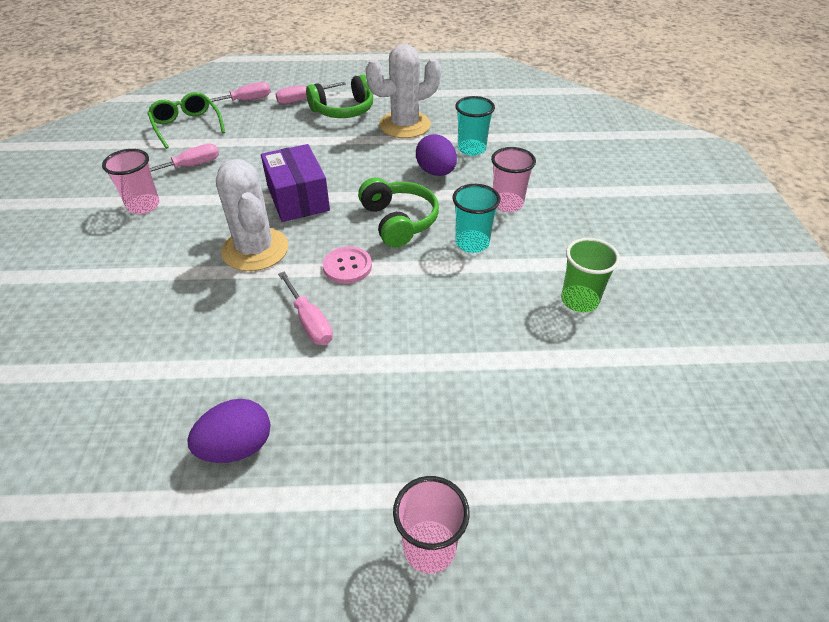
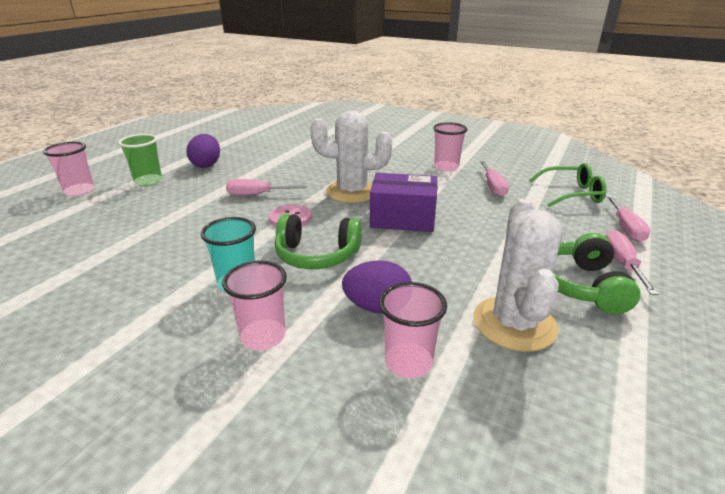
camera: 120 degrees right, 15 degrees down
(471, 149) = (408, 363): turquoise cup -> pink cup
(579, 300) = (86, 312): green cup -> green cup (148, 181)

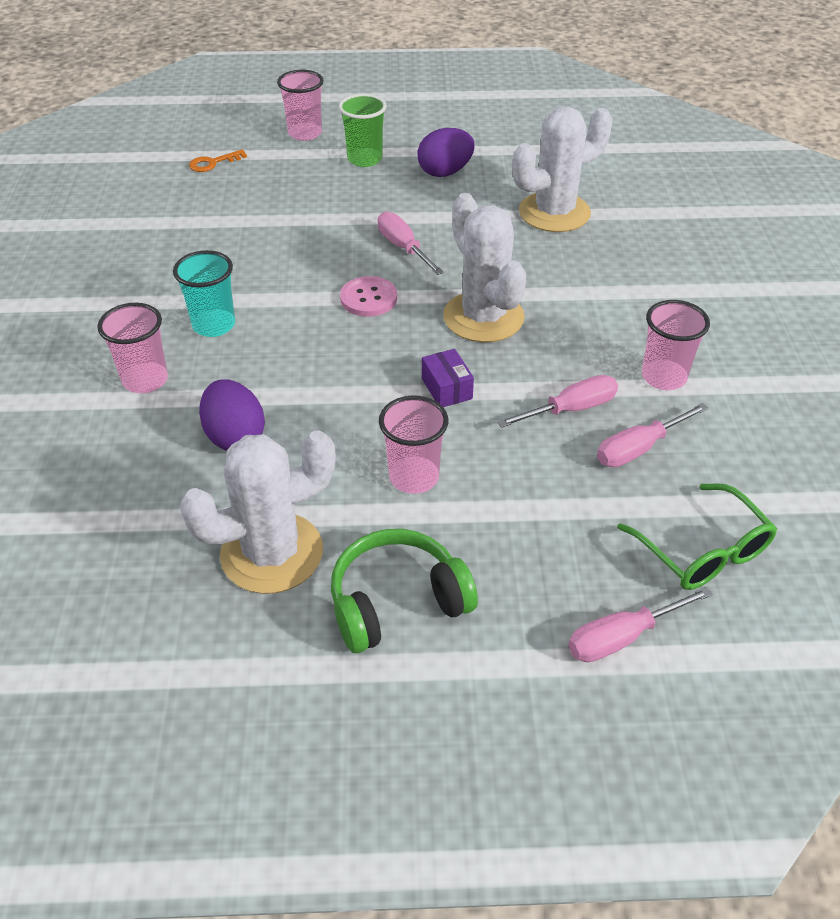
camera: 60 degrees right, 15 degrees up
(37, 232) = (213, 163): none -> orange key
(289, 152) = (554, 213): none -> white cactus
(317, 255) = (303, 354): green headphones -> none
(402, 218) = (446, 389): purple box -> purple box, size x0.51
(408, 363) = (161, 488): pink cup -> pink cup (414, 477)
(622, 264) = (490, 642): pink screwdriver -> pink screwdriver (570, 409)

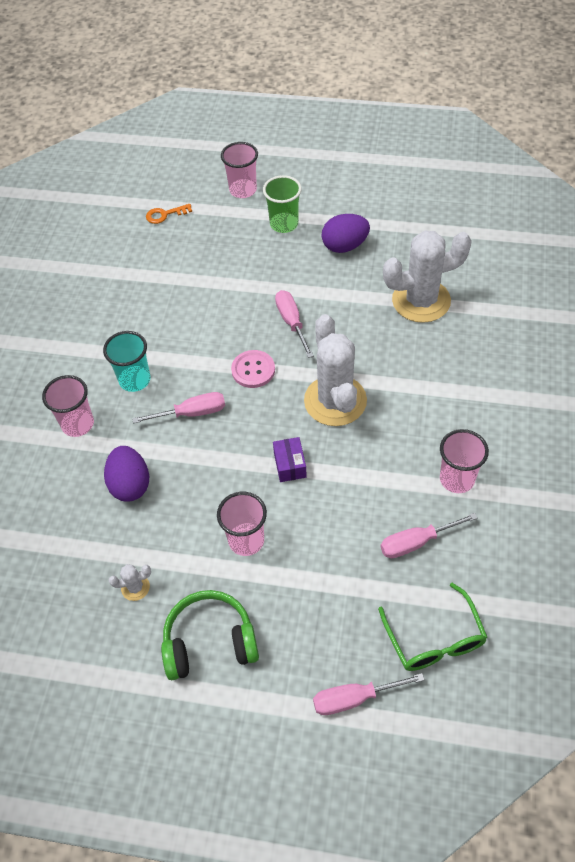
camera: 15 degrees right, 10 degrees up
(272, 553) = (135, 587): white cactus -> white cactus, size x0.41
(570, 409) = (376, 498): pink screwdriver -> pink screwdriver (191, 413)

